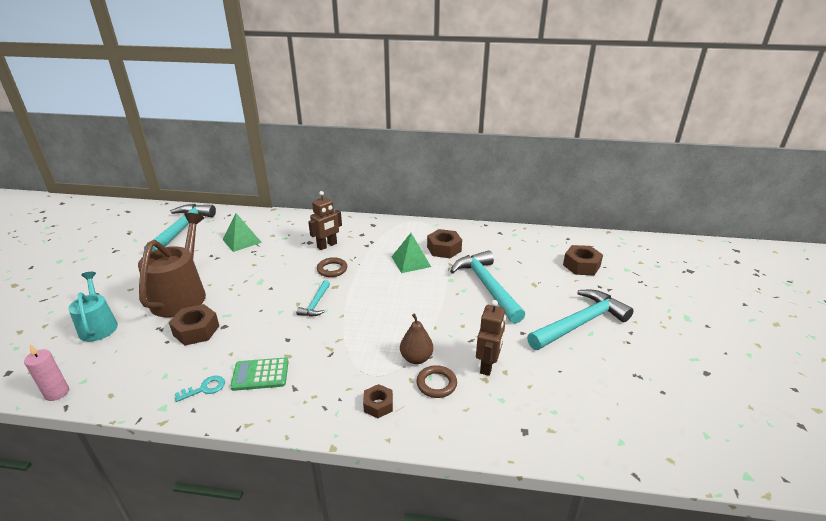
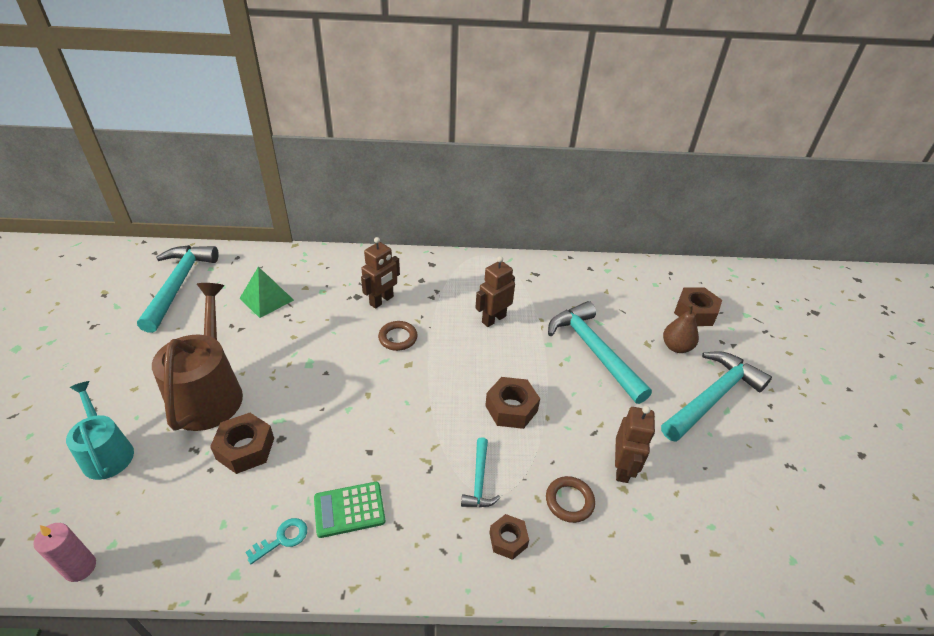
camera: 10 degrees left, 10 degrees up
(316, 304) = (391, 393): turquoise hammer -> turquoise hammer (479, 480)
(411, 261) = (493, 319): green pyramid -> brown robot
(416, 358) = (536, 466): brown pear -> brown pear (676, 347)
(444, 249) = (529, 297): brown nut -> brown nut (511, 408)

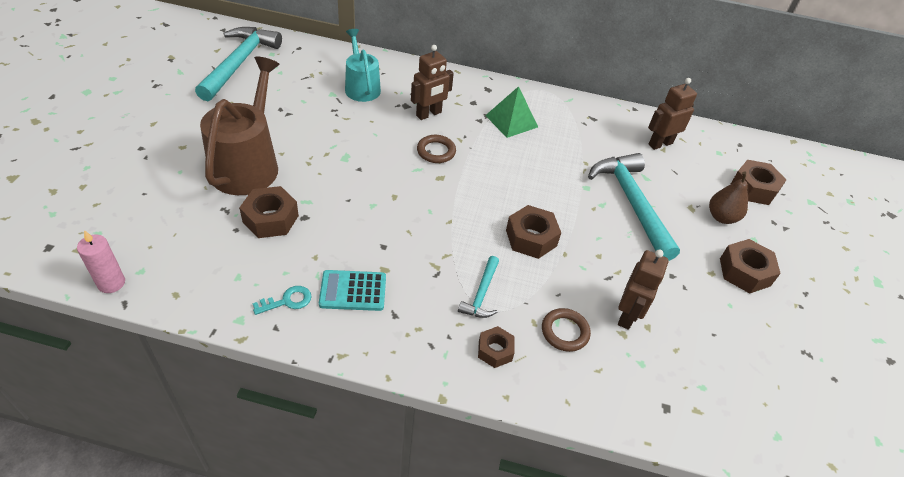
camera: 10 degrees right, 5 degrees up
(107, 453) = (149, 196): turquoise watering can -> turquoise watering can (361, 87)
(266, 299) = (318, 91): green pyramid -> green pyramid (511, 121)
(349, 509) = (353, 291): green calculator -> turquoise calculator
(493, 319) = (536, 153): brown robot -> brown robot (660, 144)
(712, 397) = (744, 272): turquoise hammer -> brown nut

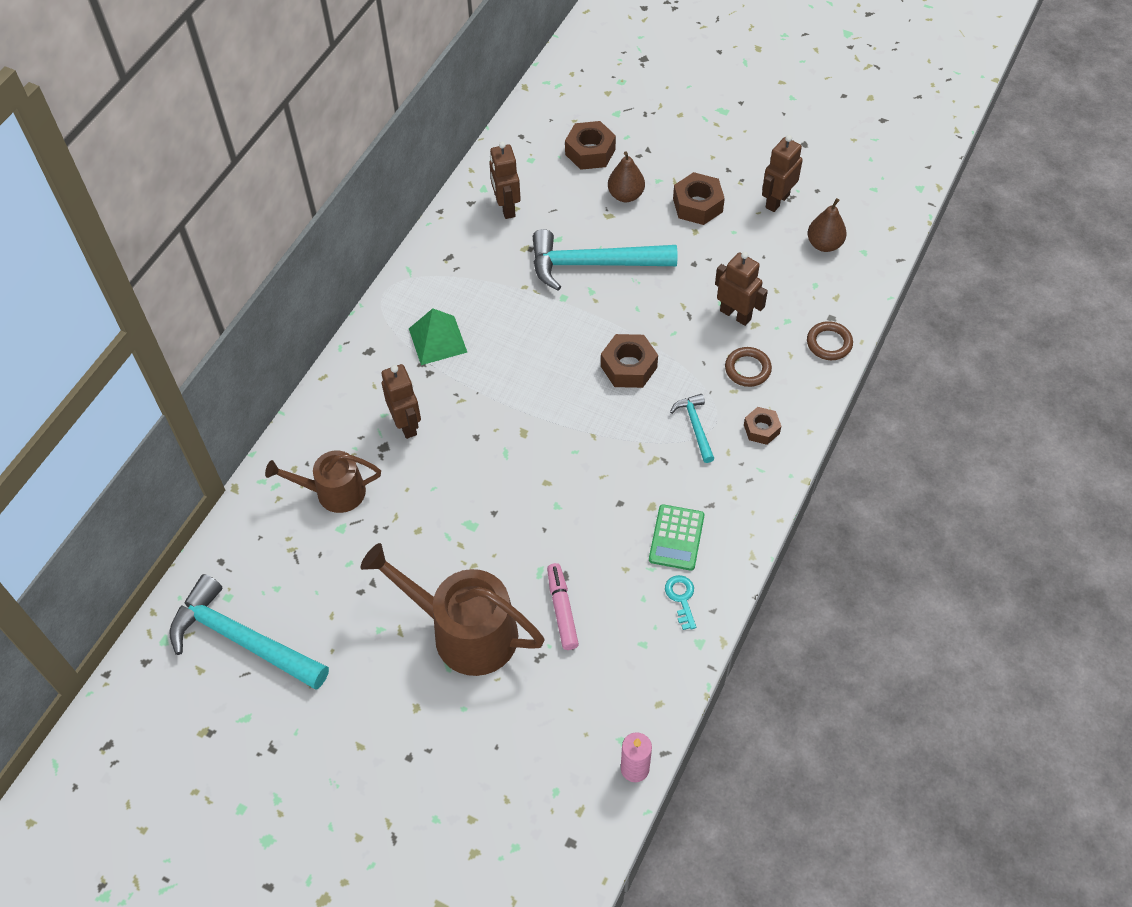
camera: 70 degrees left, 10 degrees up
(270, 219) = (562, 609): brown nut -> pink marker
(353, 291) = (676, 538): turquoise calculator -> green calculator
(361, 87) = (334, 492): turquoise watering can -> brown watering can
(436, 151) = (478, 428): brown ring -> brown ring (829, 343)
(481, 294) = (695, 426): turquoise hammer -> turquoise hammer turned 135 degrees counterclockwise
(764, 392) = (824, 244): none -> brown pear
(794, 340) = (777, 201): none -> brown robot

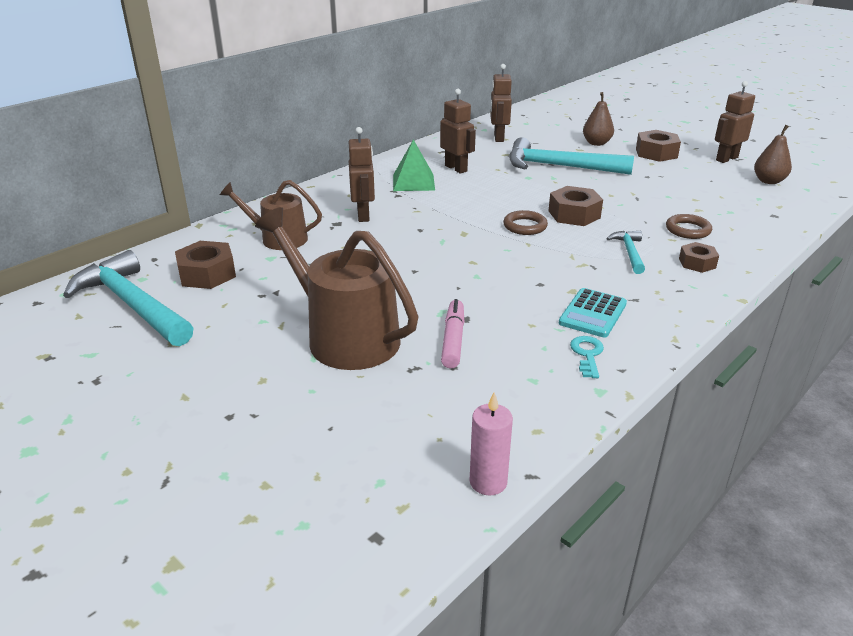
camera: 15 degrees right, 25 degrees down
(590, 152) = (573, 125): brown nut -> brown nut (207, 274)
(676, 538) = (592, 313): green calculator -> turquoise calculator
(735, 314) = (681, 203): brown robot -> brown robot (456, 168)
(829, 343) = (771, 227): brown ring -> brown ring (525, 226)

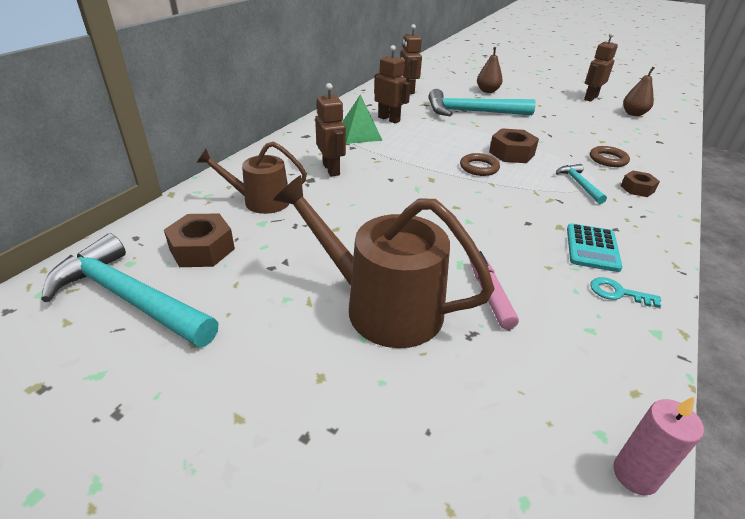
camera: 15 degrees left, 5 degrees up
(587, 354) = (617, 293): turquoise key -> turquoise key turned 60 degrees counterclockwise
(656, 153) = (537, 96): brown nut -> none

